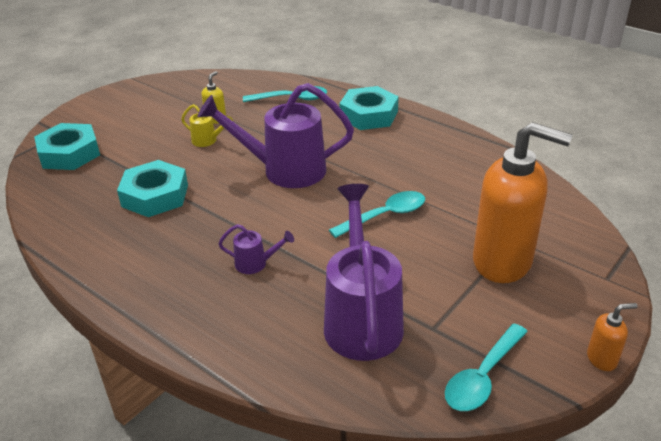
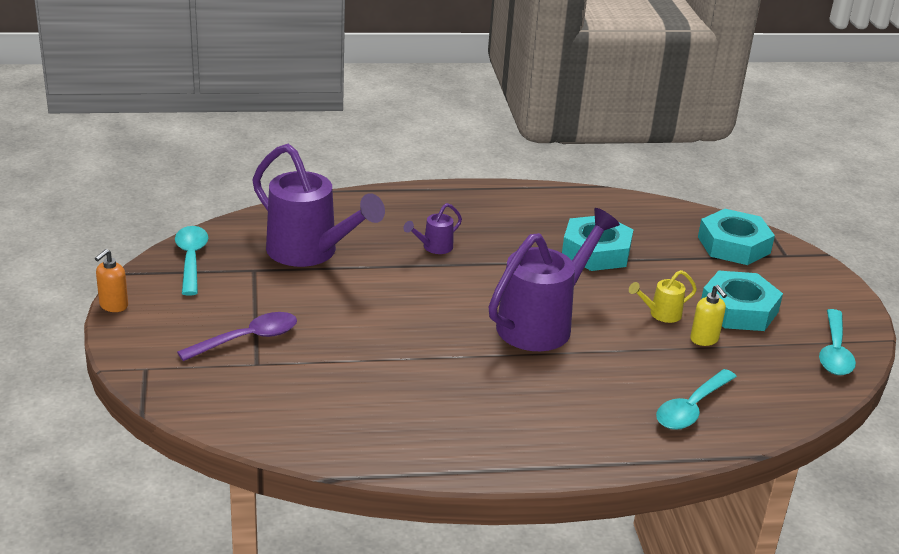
camera: 130 degrees right, 5 degrees down
(369, 115) = (577, 434): turquoise nut -> turquoise nut (739, 309)
(385, 216) = (393, 328): turquoise spoon -> turquoise spoon (834, 352)
(503, 262) = (248, 339): orange soap dispenser -> purple spoon

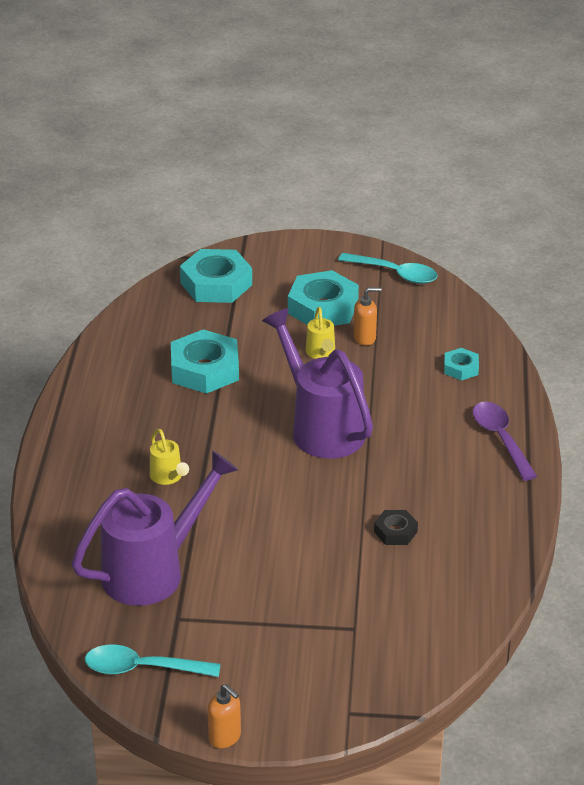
camera: 75 degrees left, 5 degrees up
(248, 339) = (310, 632): purple spoon -> purple spoon (500, 439)
(400, 379) = (395, 532): none -> black nut
(434, 247) = (168, 477): purple watering can -> yellow watering can
(691, 408) = (461, 368): turquoise spoon -> turquoise nut
(704, 339) = (365, 338): yellow soap dispenser -> orange soap dispenser

